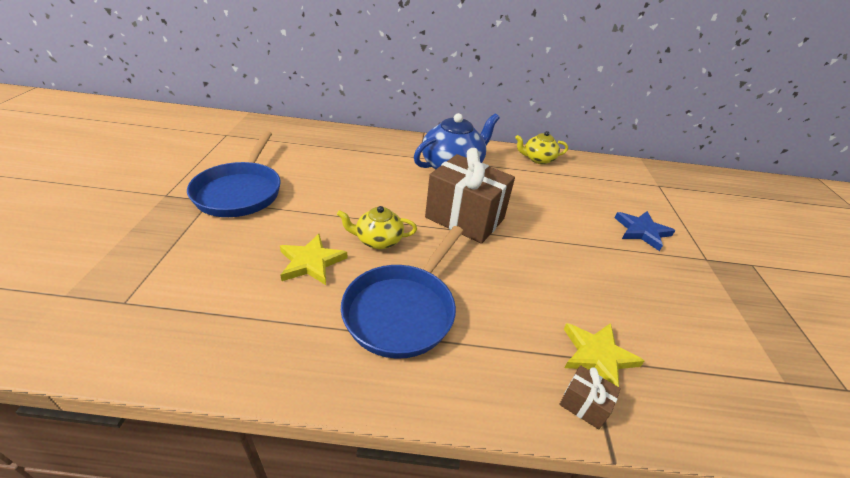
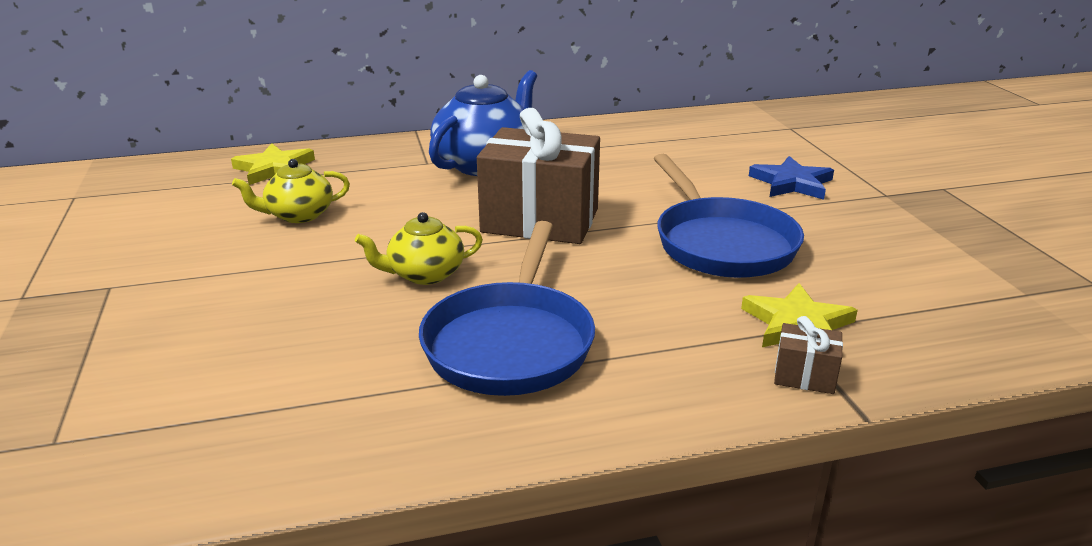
camera: 15 degrees left, 10 degrees down
(240, 192) = (156, 265): blue pan -> blue pan (721, 243)
(311, 262) = (336, 322): yellow star -> yellow star (274, 168)
(538, 159) = (608, 130): yellow teapot -> yellow teapot (299, 215)

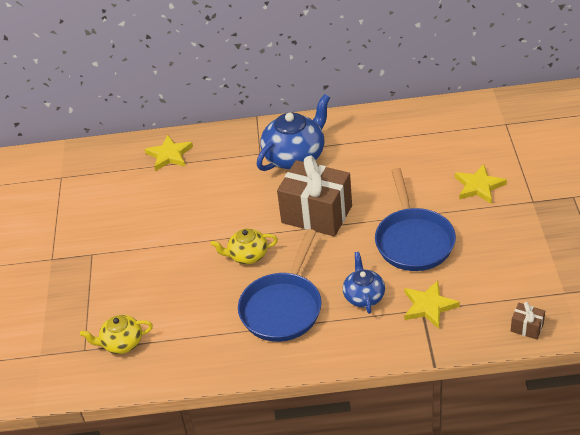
camera: 15 degrees right, 15 degrees up
(299, 215) = (183, 201): yellow teapot -> yellow teapot (122, 343)
(666, 317) = (364, 296): none -> blue teapot
(792, 183) = (479, 186): blue star -> yellow star
(804, 376) = (417, 340): brown gift -> brown gift (527, 327)

